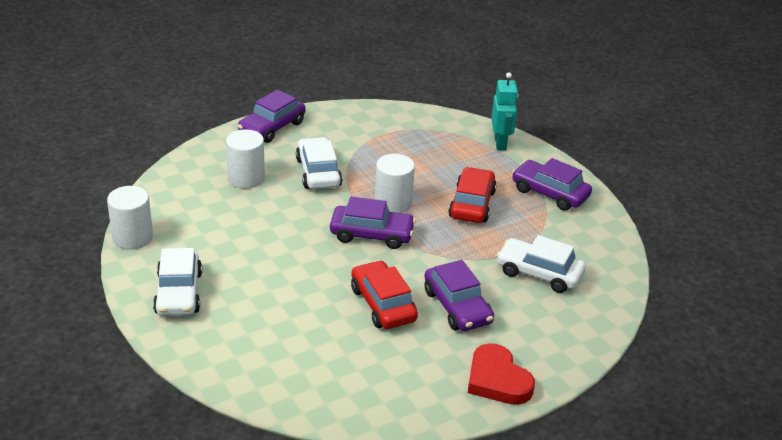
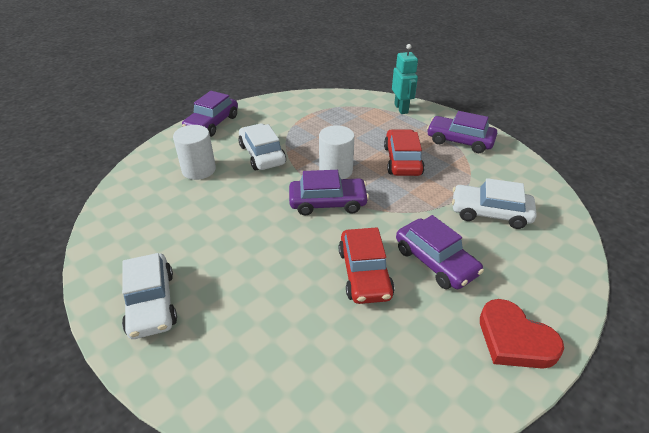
camera: 10 degrees left, 5 degrees up
(132, 237) = (95, 248): white cylinder -> none
(383, 304) = (364, 273): red car -> red car turned 150 degrees counterclockwise

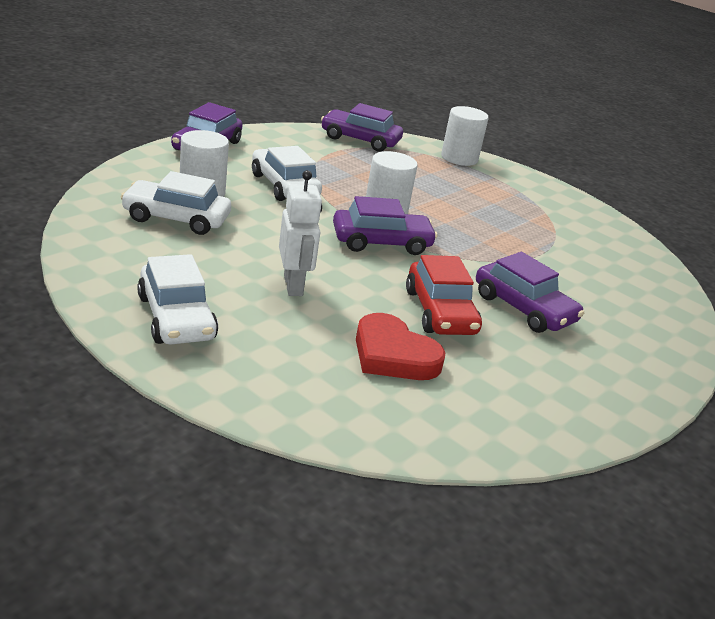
camera: 10 degrees left, 10 degrees down
(250, 257) = (293, 285): none -> white robot
(401, 108) = (459, 158): turquoise robot -> white cylinder
(402, 160) = (469, 210): red car -> none
(459, 141) = (538, 198): purple car -> purple car (360, 140)
(490, 213) = (583, 270): white car -> white car (176, 218)
(514, 339) = (622, 382): red heart -> red heart (393, 355)

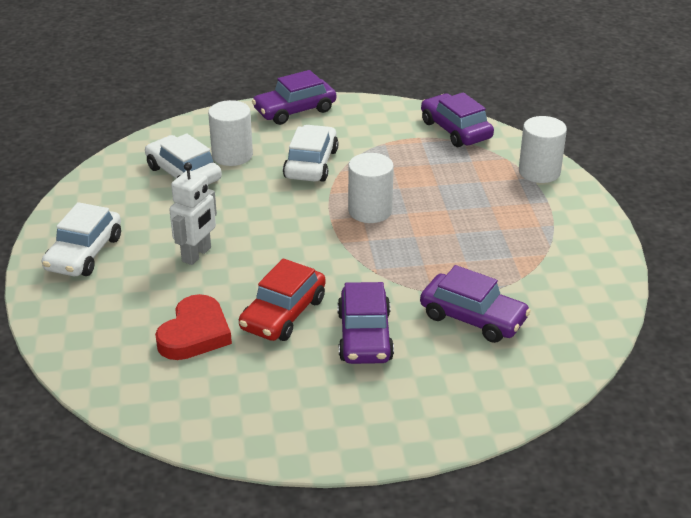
camera: 45 degrees right, 5 degrees up
(381, 242) = (323, 238): purple car -> purple car (473, 318)
(393, 355) = (195, 333): red heart -> red heart turned 150 degrees counterclockwise

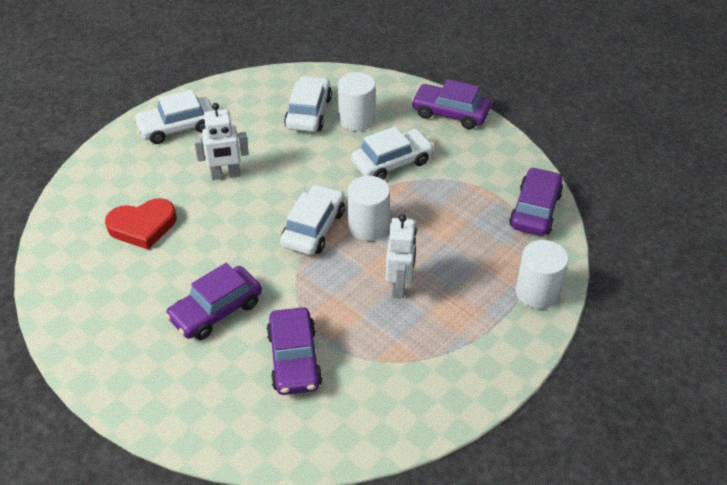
camera: 50 degrees right, 10 degrees up
(283, 314) = (202, 255): red car -> none
(334, 238) = (313, 228): none -> white car
(456, 228) = (399, 286): none -> white robot

